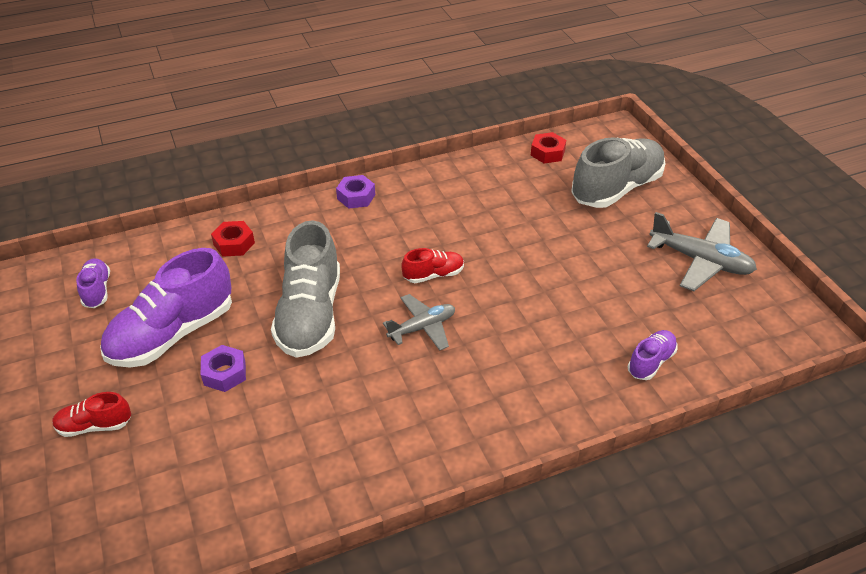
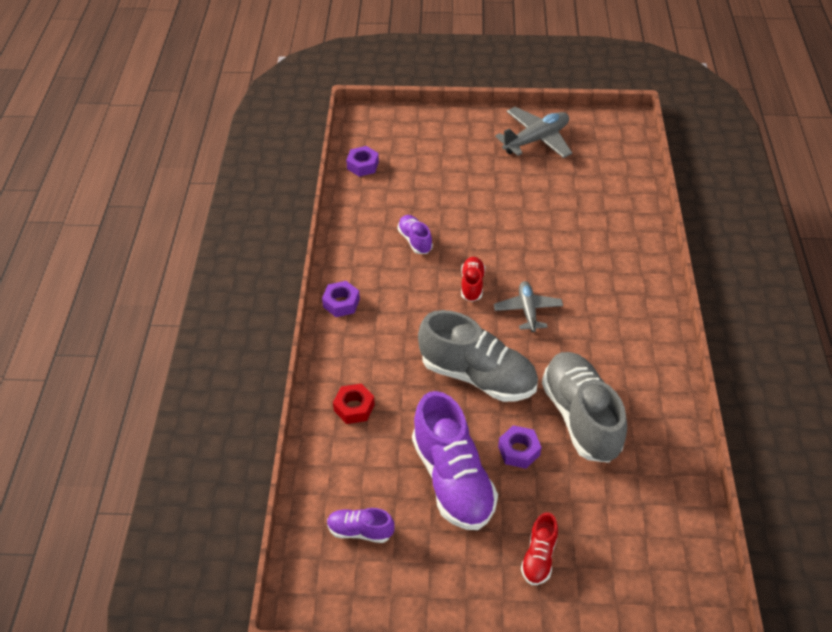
camera: 65 degrees left, 5 degrees up
(547, 153) = (363, 165): red nut -> purple nut
(616, 188) = (433, 146): grey shoe -> grey shoe (580, 417)
(651, 362) = (618, 204): purple shoe -> purple shoe (415, 240)

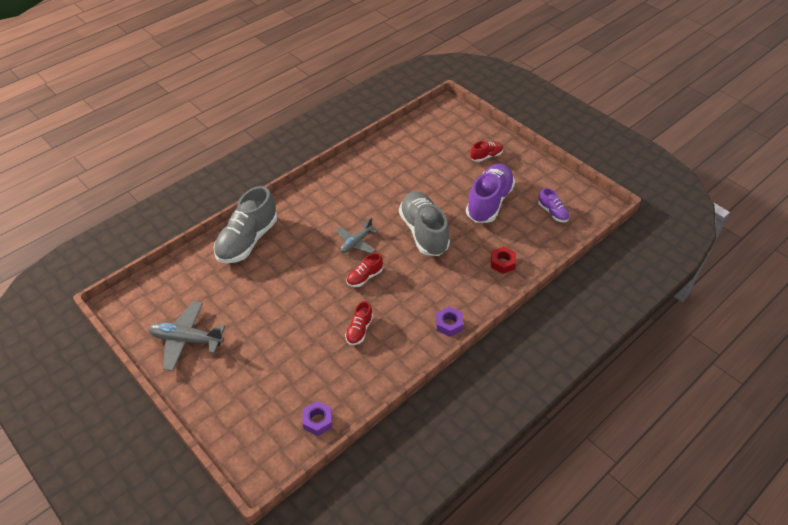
camera: 135 degrees left, 0 degrees up
(415, 240) = (359, 330): purple shoe -> red shoe
(519, 451) = (446, 192): purple nut -> none
(580, 417) = (401, 184): grey shoe -> grey shoe (247, 240)

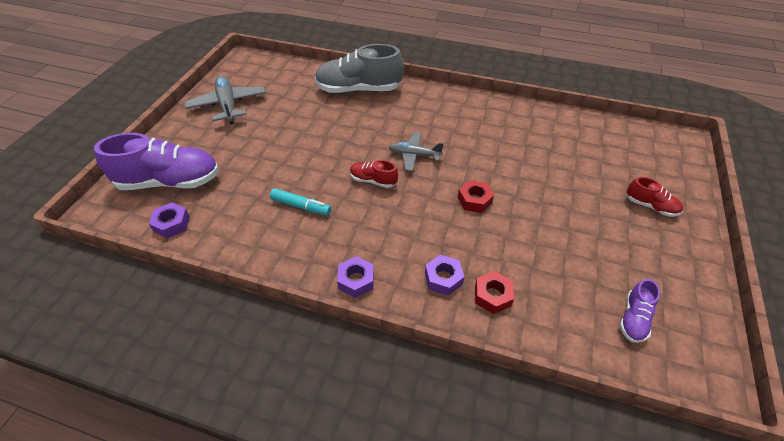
camera: 60 degrees right, 0 degrees up
(359, 330) = (301, 206): red shoe -> turquoise marker
(423, 232) = (474, 200): grey shoe -> red nut
(476, 279) = (443, 278): none -> purple nut
(489, 202) = (579, 240): purple shoe -> purple shoe (169, 182)

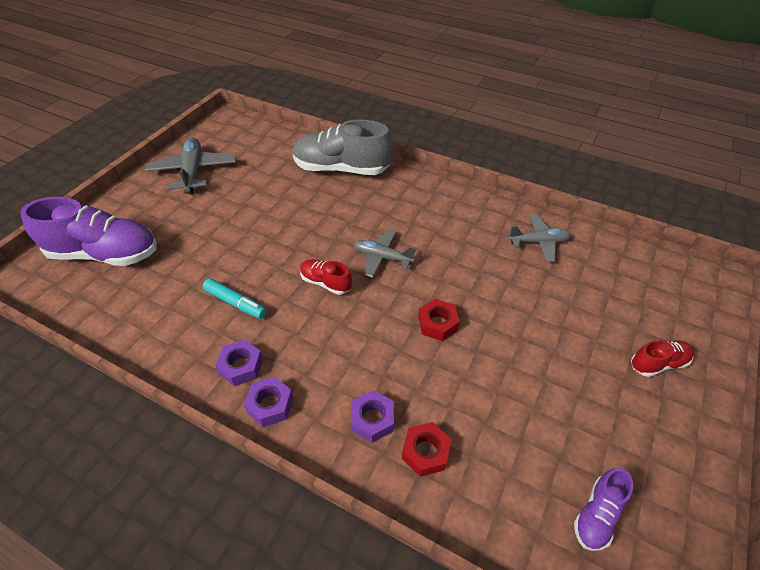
camera: 10 degrees right, 0 degrees up
(172, 224) = (91, 304): purple nut -> purple nut (241, 366)
(537, 129) = (538, 242): none -> grey plane
(650, 206) = (658, 363): red shoe -> red shoe turned 60 degrees counterclockwise

